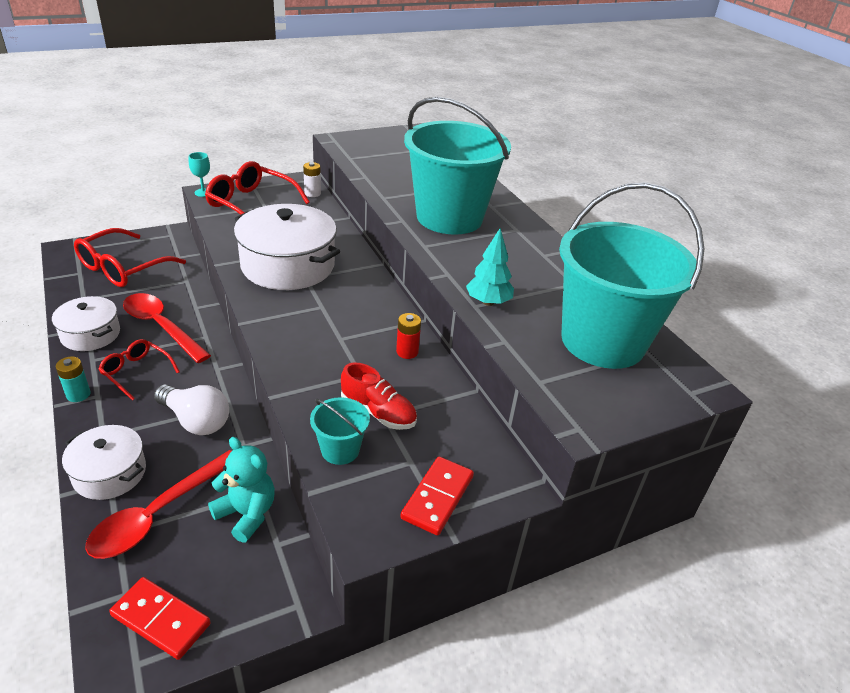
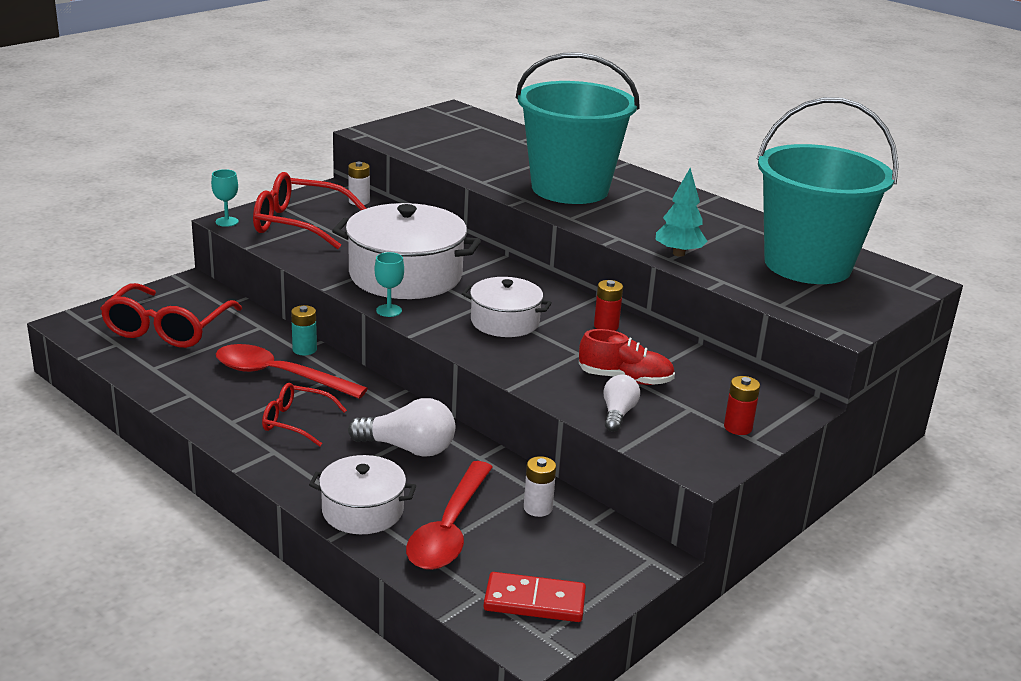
camera: 20 degrees left, 10 degrees down
(78, 394) = (251, 455): turquoise battery -> turquoise battery (304, 349)
(90, 334) = (202, 399): white pot -> white pot (505, 321)
(245, 295) = (389, 310): none -> turquoise goblet
(246, 514) = (538, 508): turquoise teddy bear -> white battery
(340, 450) = (618, 414): turquoise bucket -> white light bulb
(437, 497) = (738, 427): red domino -> red battery

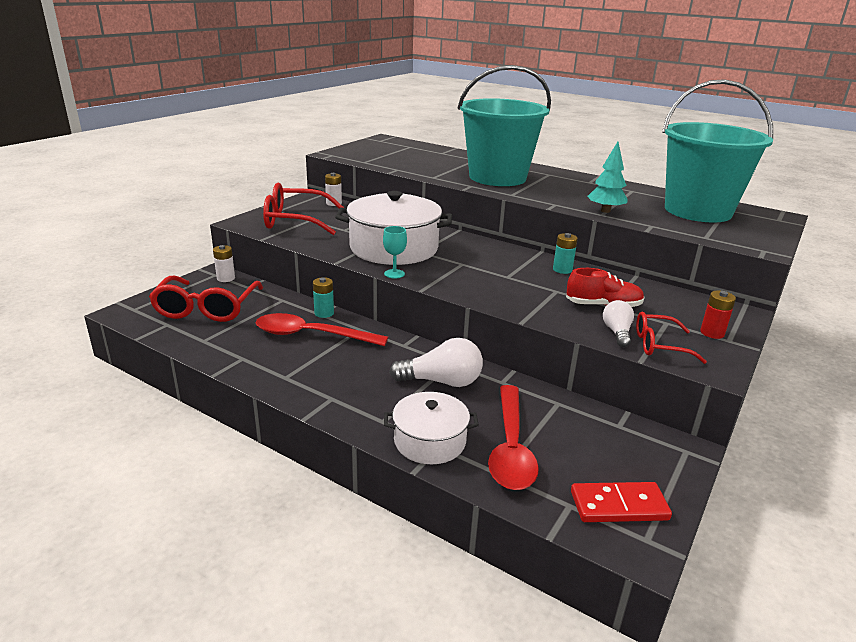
camera: 10 degrees left, 0 degrees up
(227, 222) = (239, 223): turquoise goblet -> none
(296, 422) = (340, 371): red glasses -> red glasses (659, 345)
(505, 321) = (487, 273): white pot -> none
(538, 508) = (571, 418): white battery -> white battery (226, 278)
(606, 326) = (562, 270): red battery -> turquoise battery

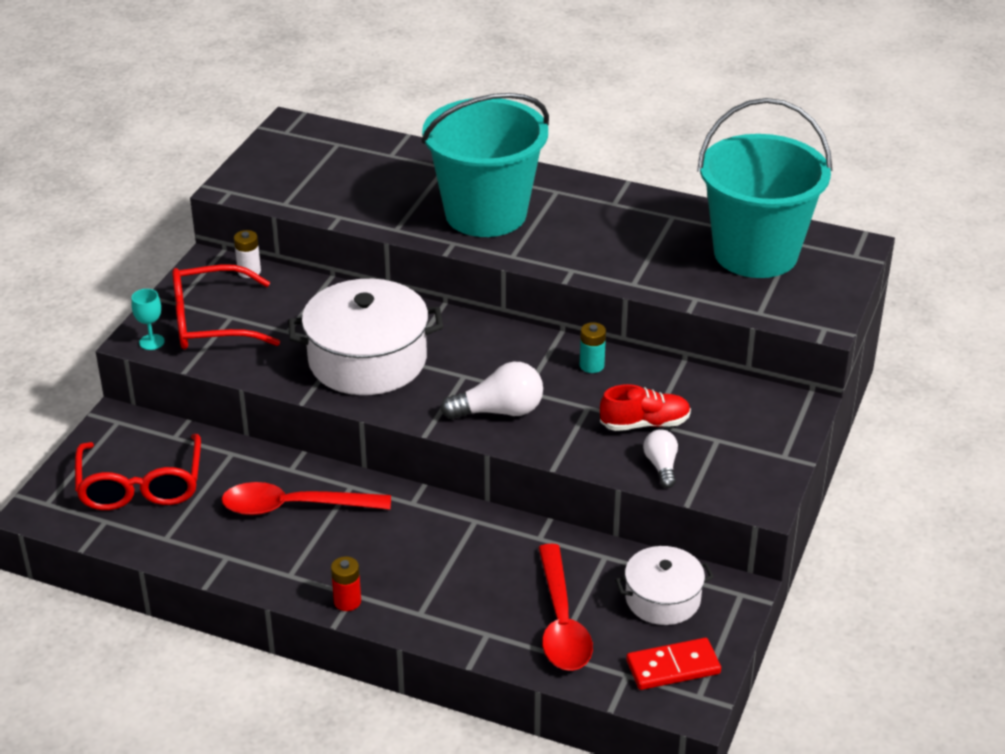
camera: 10 degrees left, 10 degrees up
(226, 278) = (136, 426): white battery -> none
(324, 313) = (295, 467): turquoise battery -> none
(394, 274) = (383, 410): turquoise goblet -> turquoise goblet (151, 342)
(430, 441) = (476, 629): white pot -> white pot (662, 598)
(441, 381) = (470, 550): white light bulb -> white light bulb (499, 411)
(605, 211) = (638, 274): turquoise tree -> none
(659, 345) = (707, 477): red glasses -> none
(712, 333) = (766, 448): red battery -> red battery (347, 601)

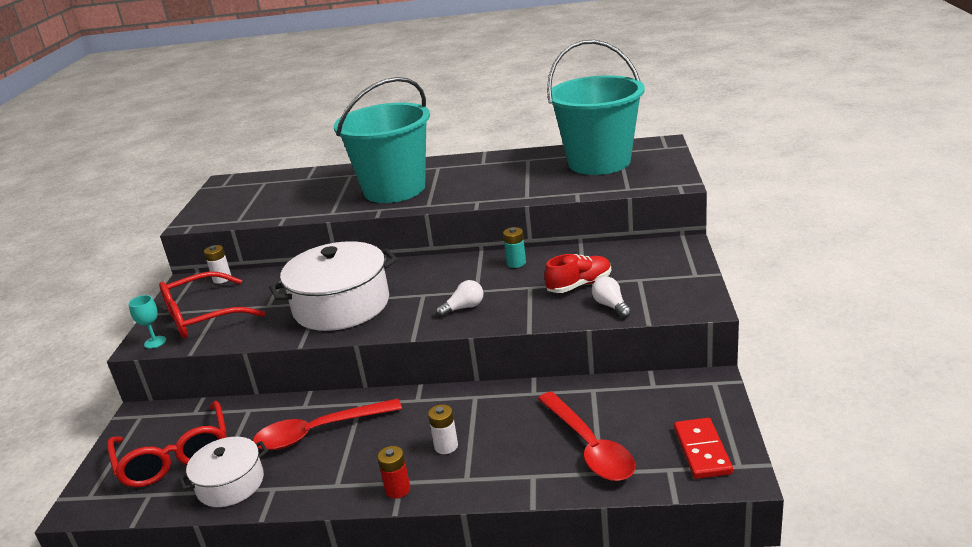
camera: 15 degrees left, 10 degrees down
(416, 570) = (446, 446): none -> white battery
(499, 411) = (463, 308): white light bulb -> white light bulb, size x0.61
(662, 598) = (658, 404): white pot -> white pot (230, 484)
(673, 667) = (702, 451): red domino -> red domino turned 60 degrees counterclockwise

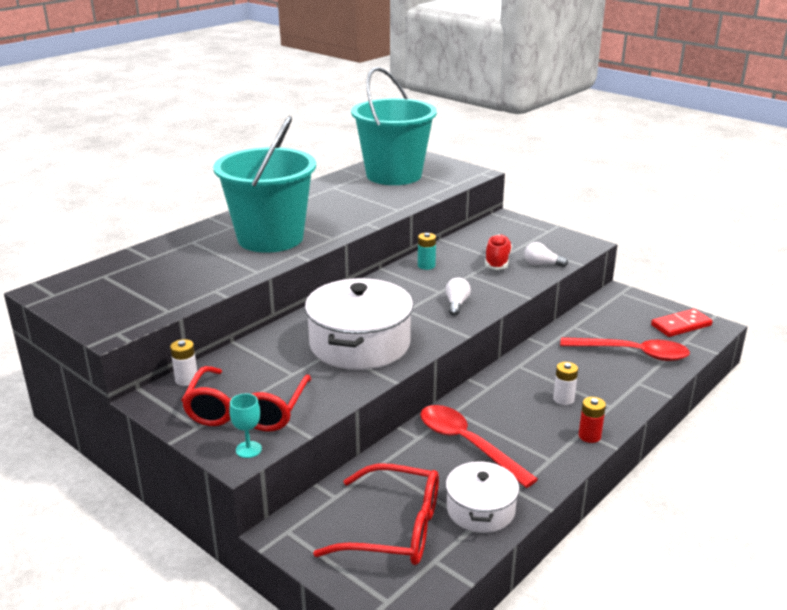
camera: 55 degrees left, 0 degrees up
(318, 432) = (467, 444): red spoon -> red spoon turned 120 degrees clockwise
(702, 451) = (681, 325): red domino -> red domino turned 60 degrees counterclockwise

